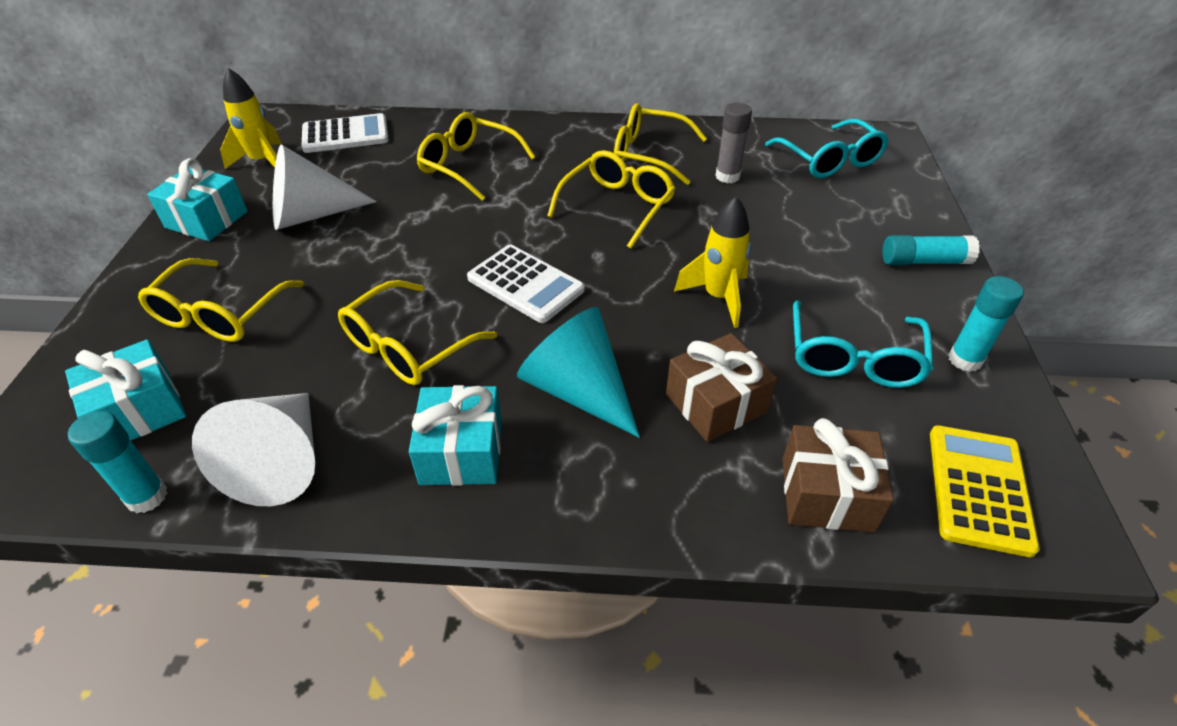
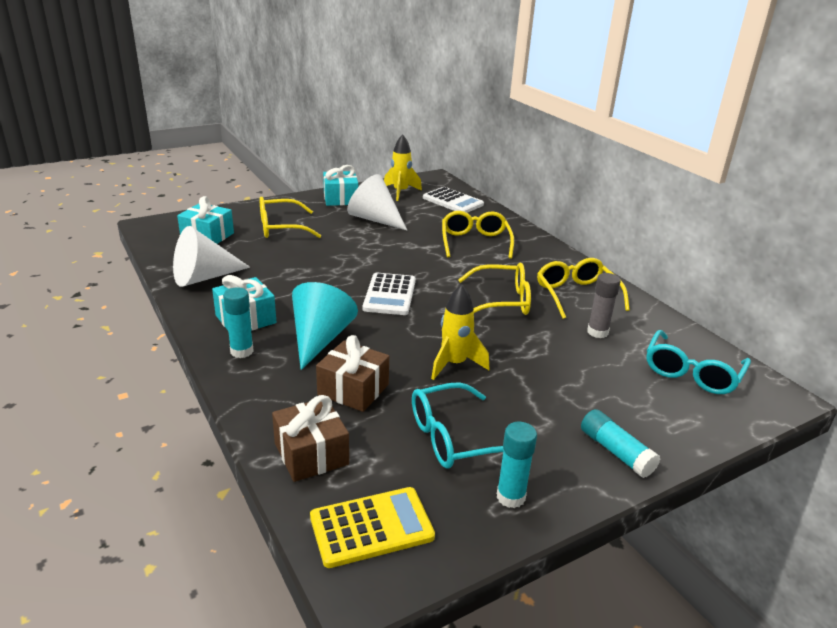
camera: 55 degrees right, 15 degrees down
(147, 497) = (163, 257): turquoise glue stick -> turquoise glue stick (242, 351)
(407, 347) = (304, 279): yellow glasses -> none

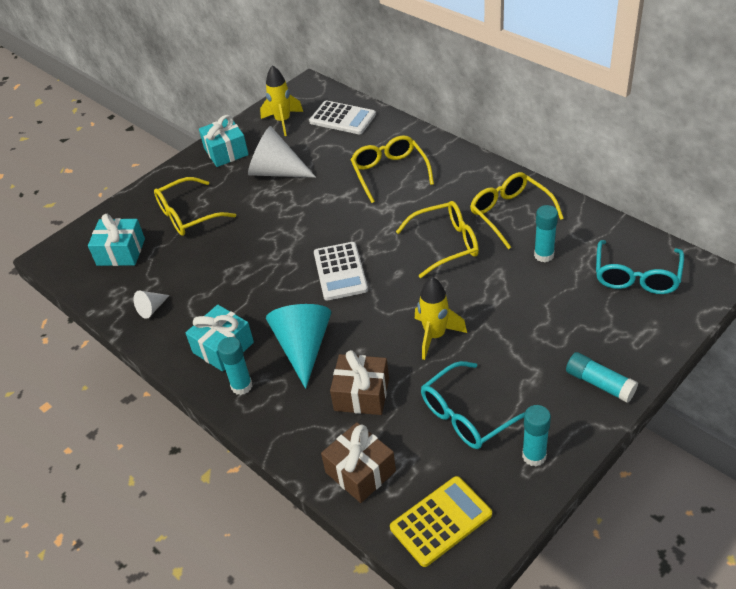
camera: 10 degrees left, 15 degrees up
(204, 277) = (152, 309): white cone -> white cone, size x0.47
(597, 332) = (544, 255): grey glue stick -> turquoise glue stick

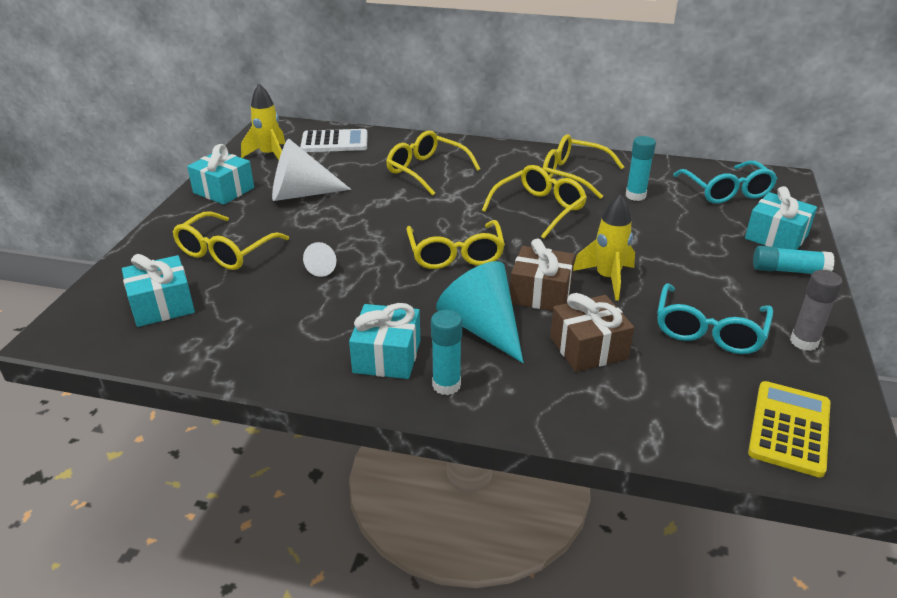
camera: 35 degrees left, 10 degrees down
(152, 309) = (256, 347): white cone -> white cone (324, 267)
(340, 271) = (455, 255): white calculator -> yellow glasses
(360, 471) = (662, 416): brown gift -> brown gift (540, 293)
(534, 456) = (804, 342): turquoise glue stick -> grey glue stick
(628, 344) = (776, 237): none -> turquoise gift

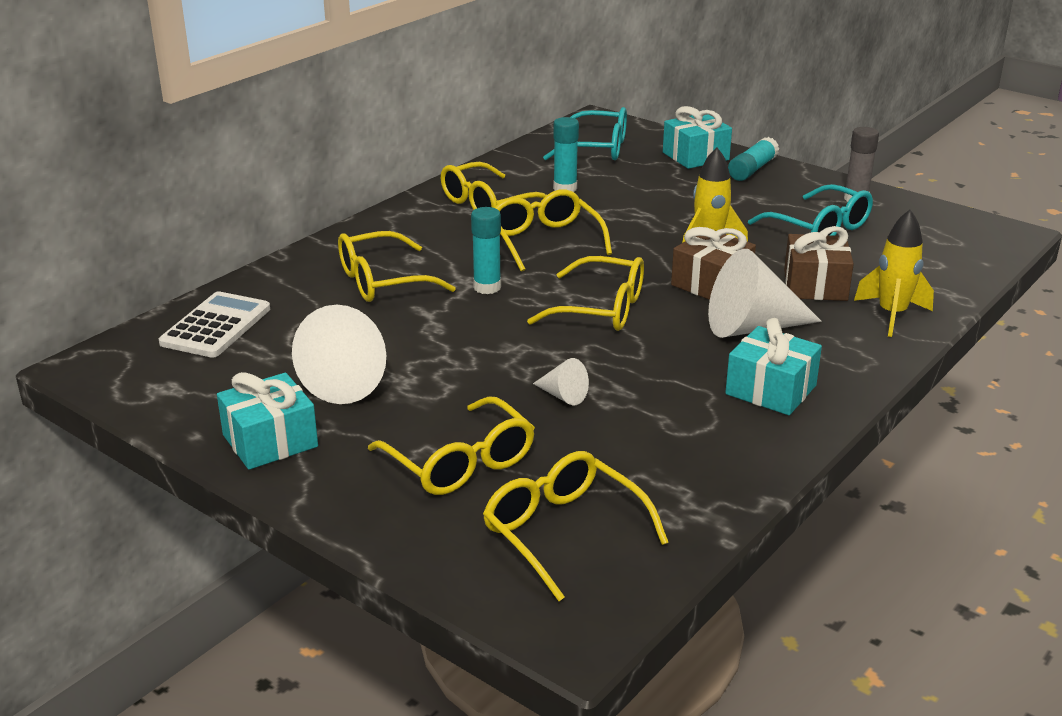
camera: 65 degrees left, 5 degrees down
(162, 305) = (563, 532): turquoise gift -> yellow glasses
(270, 155) = (196, 385): yellow rocket -> yellow rocket (892, 315)
(446, 385) = (835, 367): turquoise glue stick -> turquoise glue stick (487, 287)
(482, 328) = (751, 327): turquoise cone -> white cone
(789, 428) = (958, 240): yellow calculator -> none

